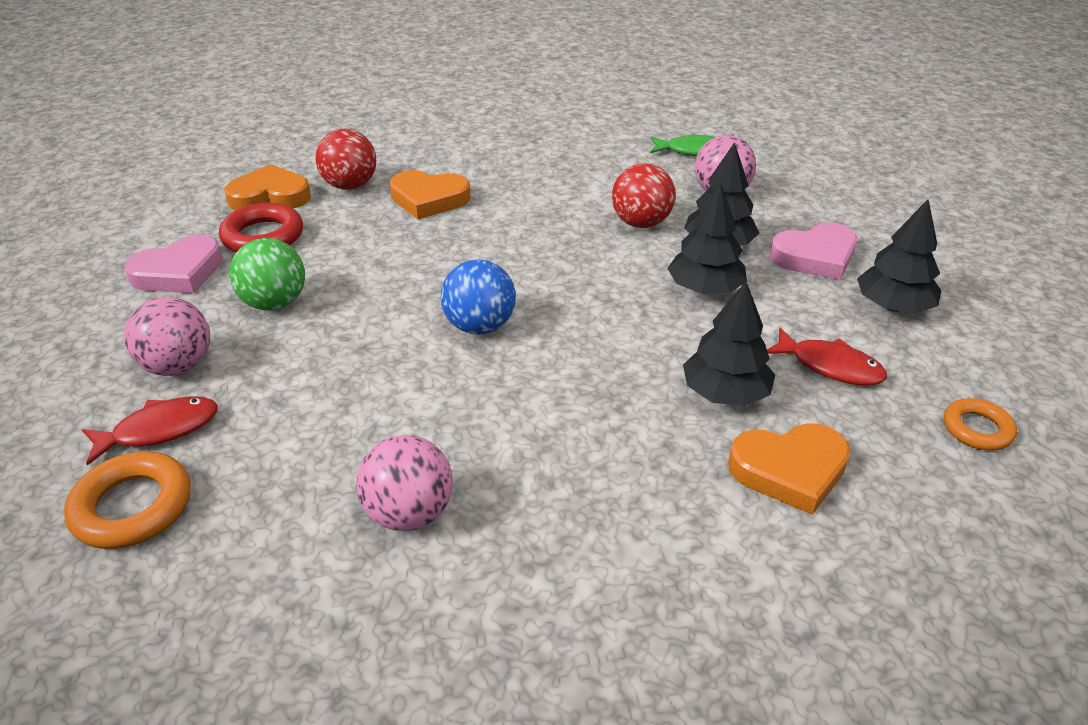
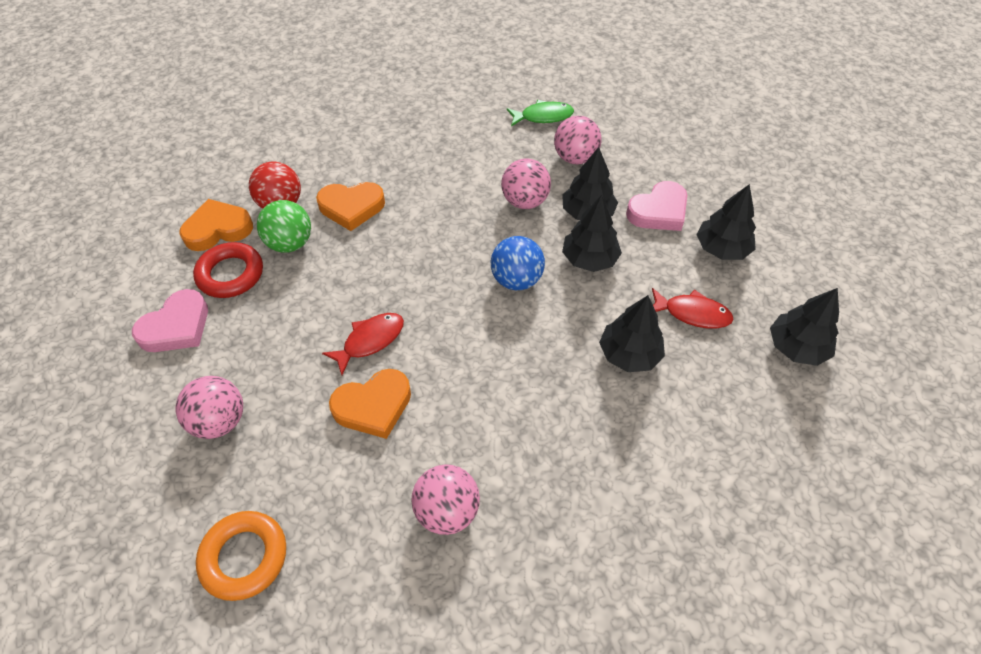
camera: 15 degrees left, 15 degrees up
(160, 430) = (233, 484): red fish -> red fish (370, 341)
(275, 303) = (270, 342): green ball -> green ball (290, 243)
(480, 326) = (437, 330): blue ball -> blue ball (516, 280)
(641, 223) = (525, 201): red ball -> pink ball
(789, 470) = (688, 411): orange heart -> orange heart (373, 406)
(977, 429) = (796, 347): orange ring -> black tree

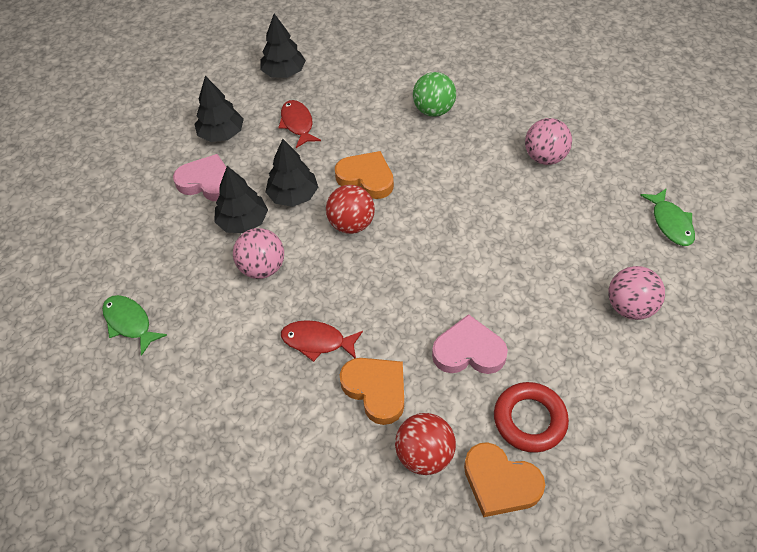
camera: 125 degrees left, 0 degrees up
(176, 327) = (608, 410): pink heart -> pink heart (468, 351)
(244, 557) = (670, 223): orange ring -> green fish
(290, 243) = (457, 403): green ball -> green ball (433, 110)
(370, 341) = (485, 271): red fish -> red fish (317, 341)
(373, 406) = (527, 233): orange heart -> orange heart (366, 178)
(516, 280) = (351, 224): blue ball -> red ball
(575, 158) = (178, 265): pink ball -> none
(629, 354) = (360, 137): black tree -> none

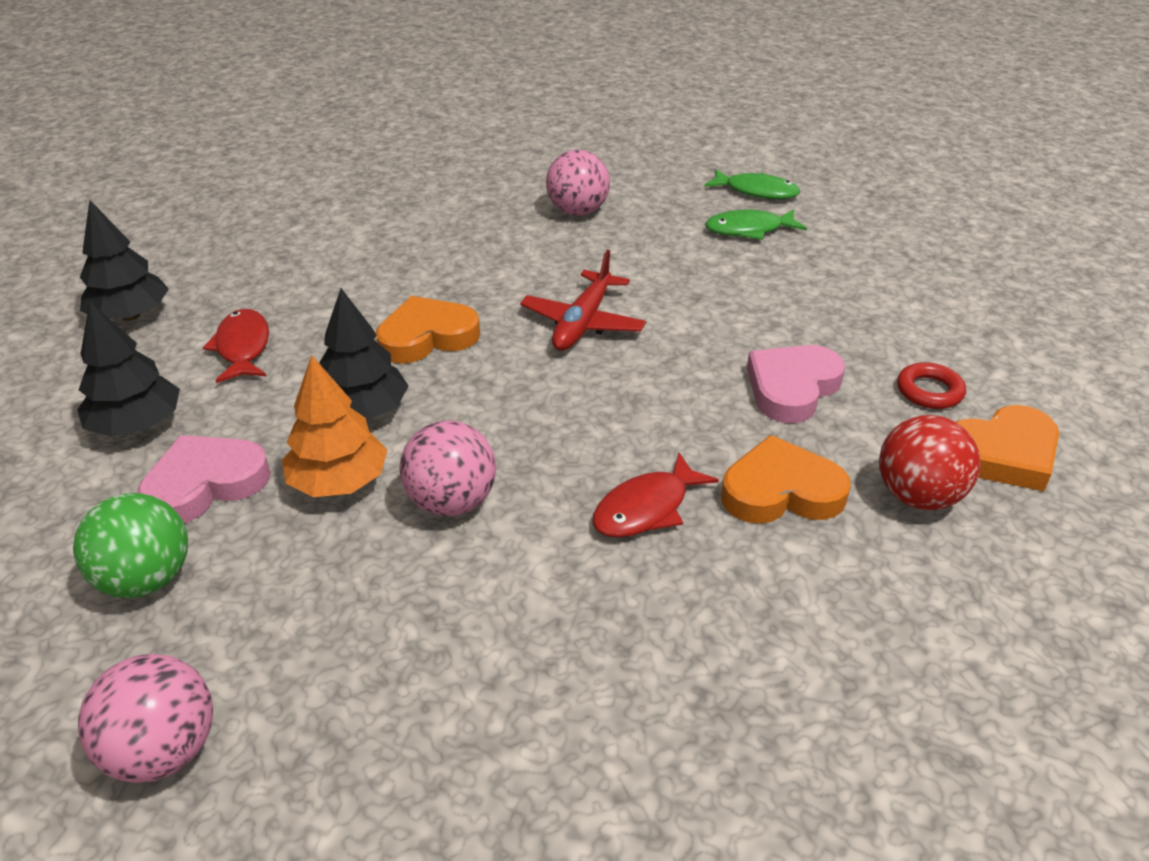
camera: 55 degrees left, 15 degrees down
(129, 323) = (363, 724): green fish -> green fish (749, 230)
(243, 222) = (339, 482): black tree -> orange tree
(297, 124) = (243, 347): red fish -> red fish turned 60 degrees clockwise
(351, 224) = (485, 384): red ball -> none
(433, 110) = (399, 242): green ball -> green ball (146, 579)
(438, 228) = (583, 323): none -> red plane
(529, 420) = (929, 391): red ring -> red ring, size x0.63
(629, 307) = (836, 261): pink ball -> pink ball (164, 751)

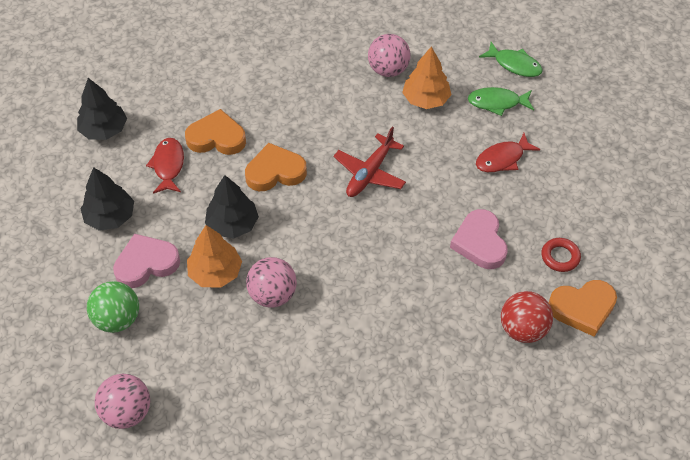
camera: 10 degrees right, 15 degrees up
(643, 236) = (425, 99): none -> orange tree
(646, 508) = (374, 315): red fish -> red fish (502, 159)
(781, 491) = (449, 314): orange heart -> orange heart (217, 138)
(792, 388) = (480, 242): pink heart -> pink heart turned 60 degrees counterclockwise

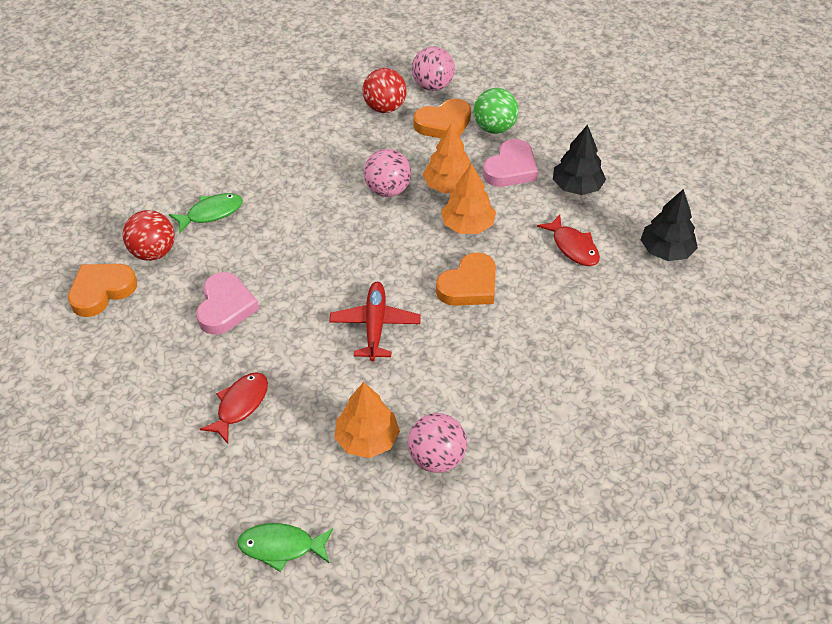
camera: 150 degrees right, 5 degrees down
(200, 405) = (385, 108): none -> red ball
(217, 138) = (554, 292): orange heart -> orange heart (444, 124)
(232, 224) = (467, 225): black tree -> orange tree
(480, 242) = (225, 307): pink heart -> pink heart turned 45 degrees clockwise
(497, 103) = (278, 476): green fish -> green fish (211, 213)
(560, 257) = (138, 328): red ring -> none

